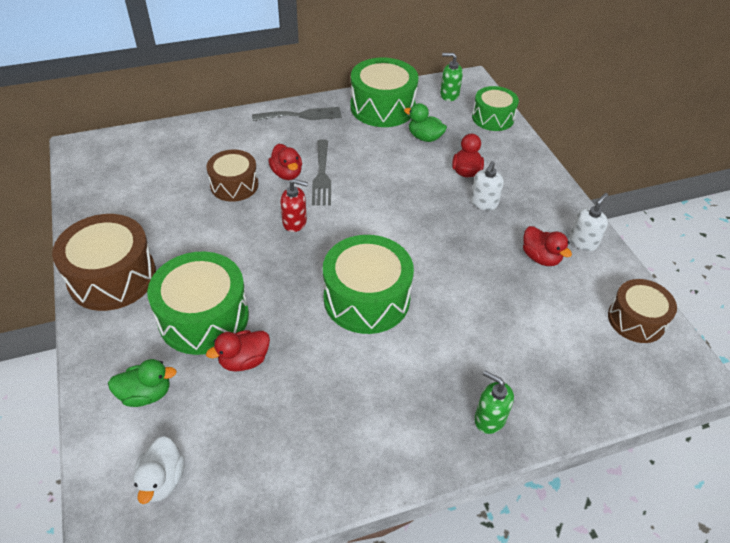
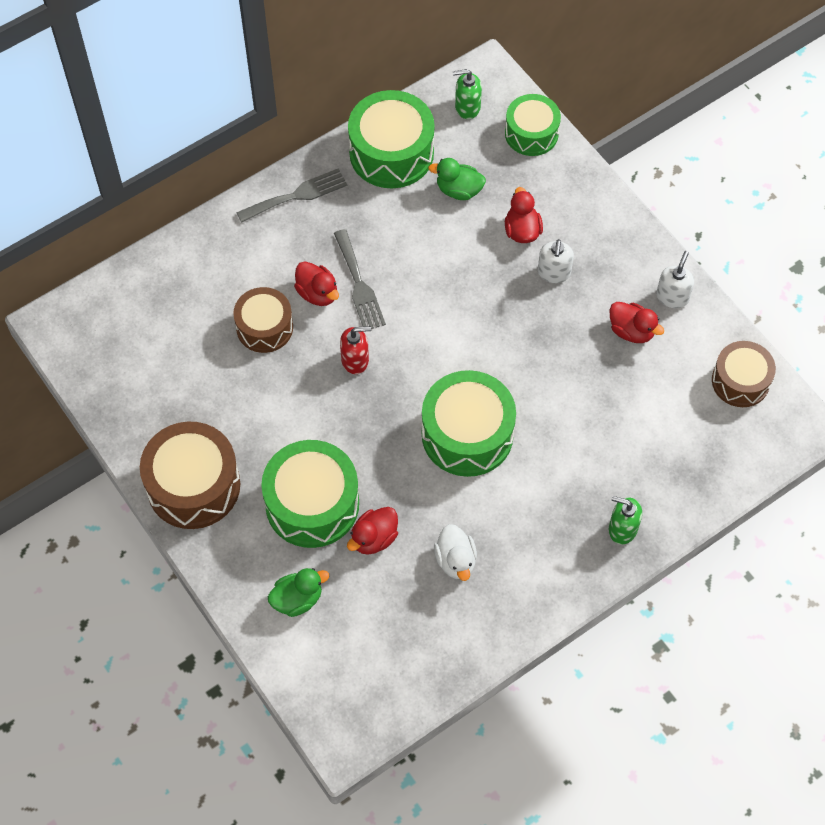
camera: 15 degrees left, 15 degrees up
(162, 480) = (354, 671): white duck -> white duck (456, 560)

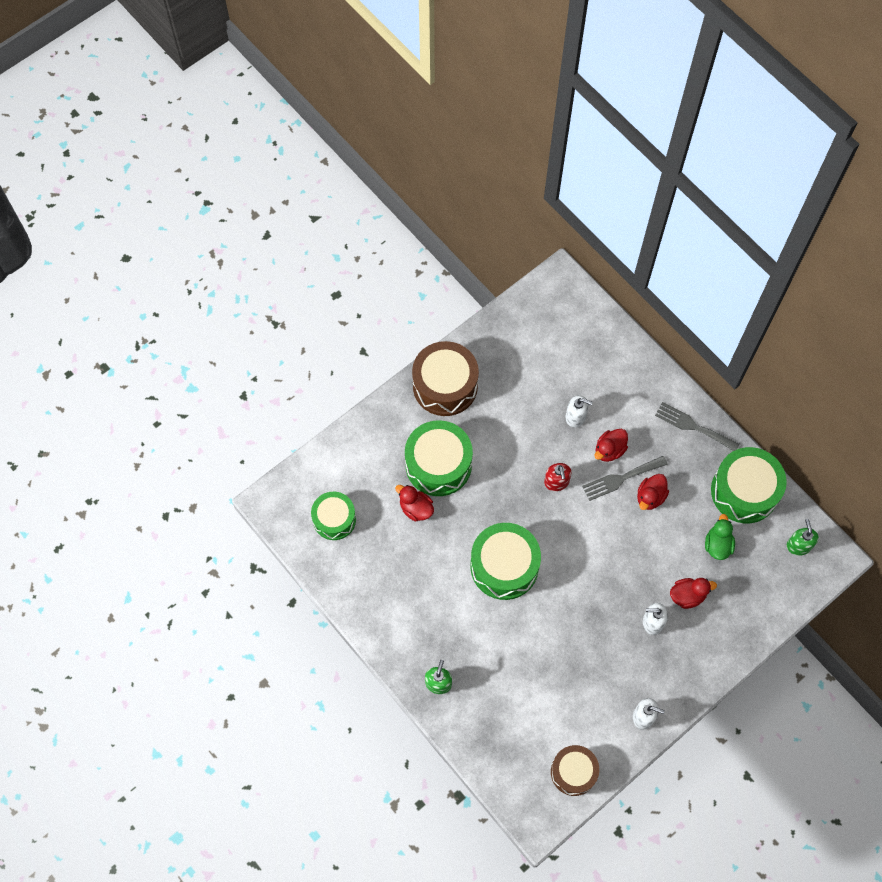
camera: 85 degrees right, 5 degrees up
(264, 327) = (575, 417): brown drum -> white soap dispenser
(297, 195) = (693, 426): grey fork -> grey fork turned 150 degrees clockwise
(297, 599) = (366, 463): green duck -> none
(456, 560) = (403, 565): white duck -> none
(531, 133) = (782, 598): green drum -> green drum (334, 519)
(631, 331) = (608, 685): red duck -> red duck (650, 497)

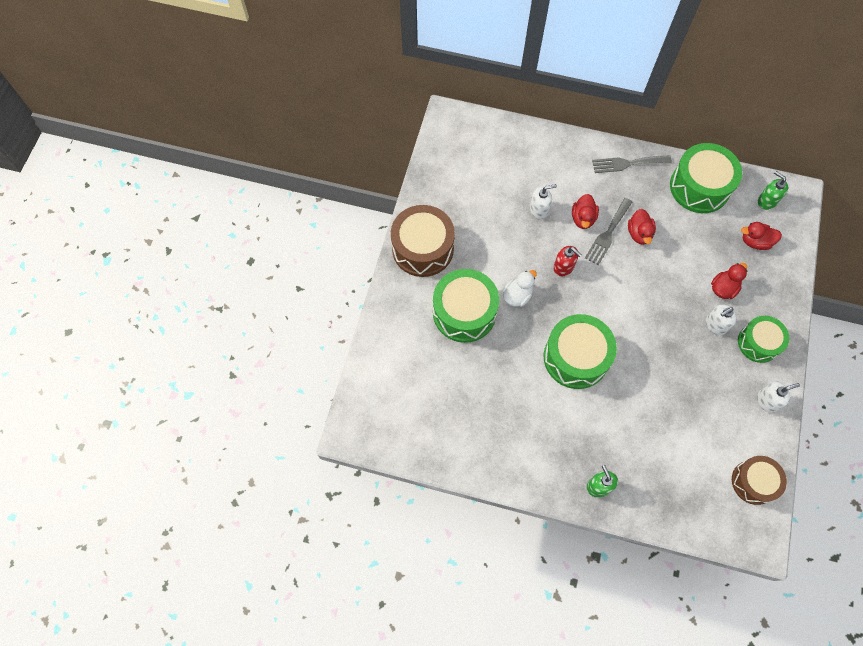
camera: 35 degrees left, 0 degrees up
(334, 519) = (414, 411): green drum -> green drum (758, 343)
(416, 508) = (473, 358): red duck -> red duck (755, 242)
(495, 480) = (517, 295): none -> white duck
(717, 545) = (713, 237): green duck -> none

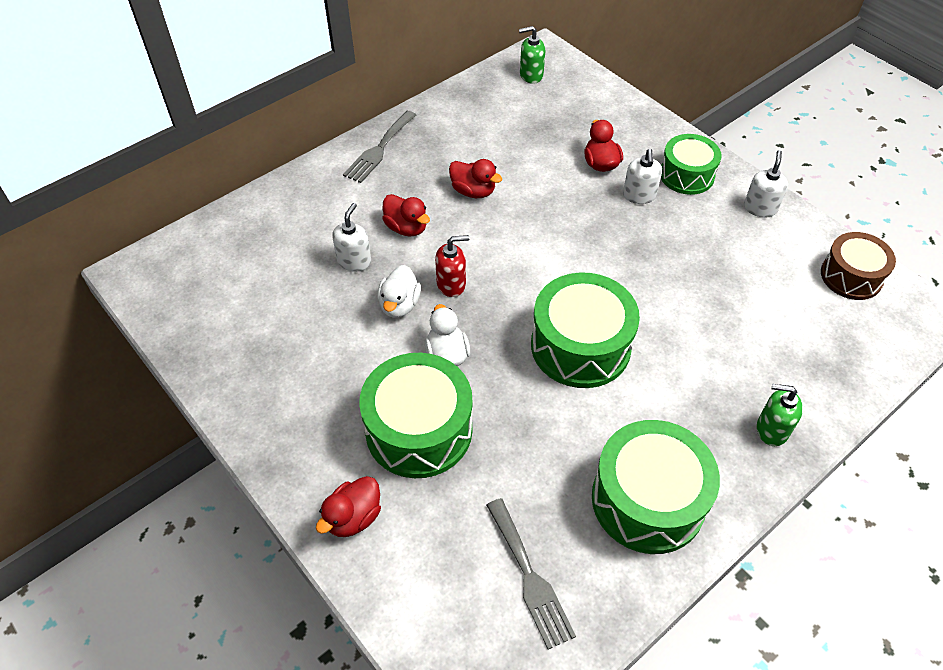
camera: 55 degrees left, 15 degrees down
(423, 249) = (282, 420): brown drum -> none
(529, 251) = (399, 305): none -> white duck
(608, 234) = (447, 218): grey fork -> grey fork (530, 577)
(699, 187) = (466, 112): green drum -> green drum (648, 500)
(755, 242) = (568, 109): red duck -> red duck (353, 517)

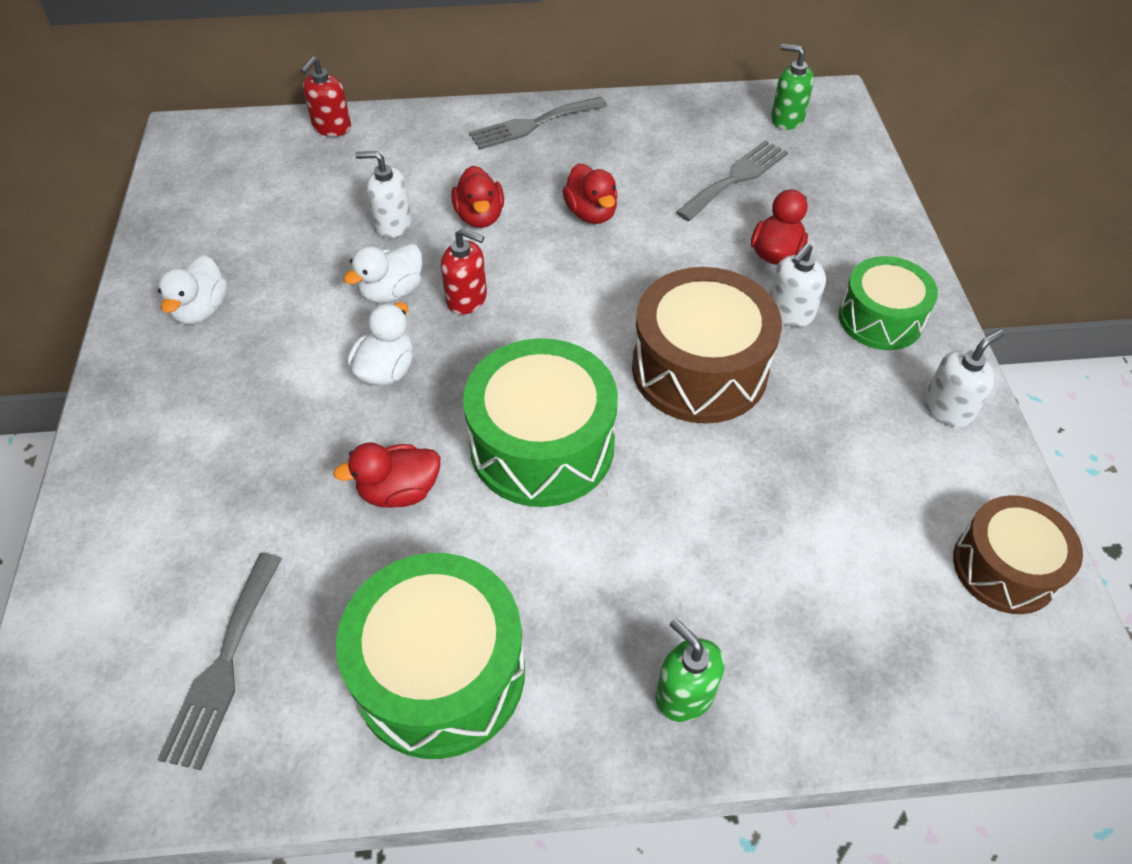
camera: 35 degrees right, 0 degrees up
(240, 215) = (332, 127): none -> red soap dispenser
(283, 385) = (202, 310): none -> white duck
(353, 517) = (127, 480): red duck -> red duck (399, 491)
(354, 261) = (393, 224): white soap dispenser -> white soap dispenser turned 135 degrees counterclockwise
(419, 430) = (278, 431): green drum -> none
(536, 127) = (736, 178): none -> grey fork
(622, 254) = (699, 369): none -> brown drum

